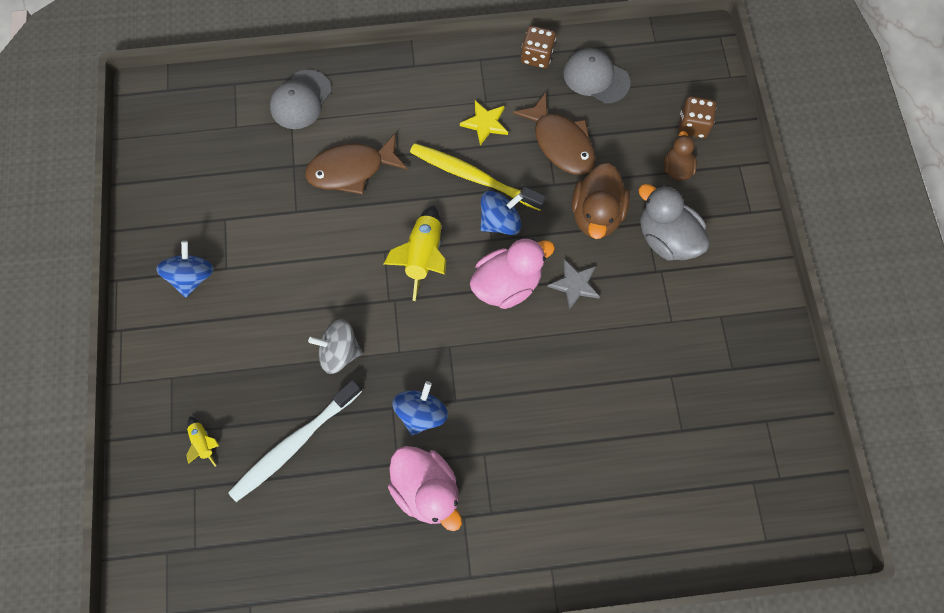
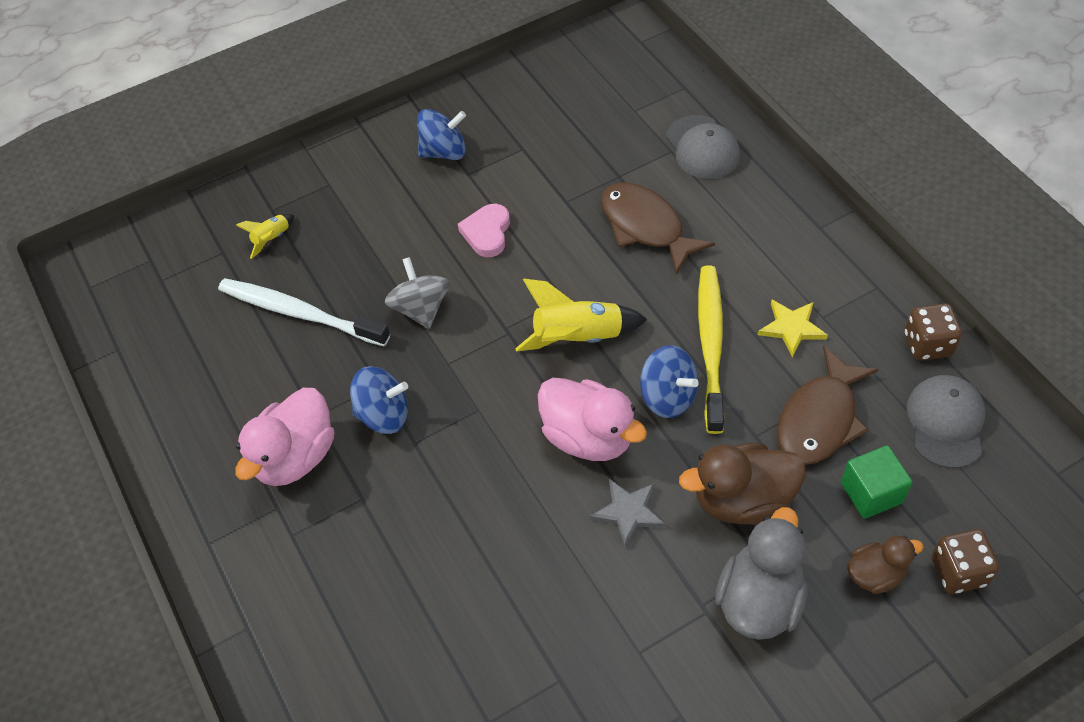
camera: 70 degrees right, 15 degrees down
(294, 278) = (487, 233): none -> pink heart
(301, 100) = (702, 148): grey cap -> grey cap turned 120 degrees counterclockwise
(624, 142) = (871, 493): none -> green cube

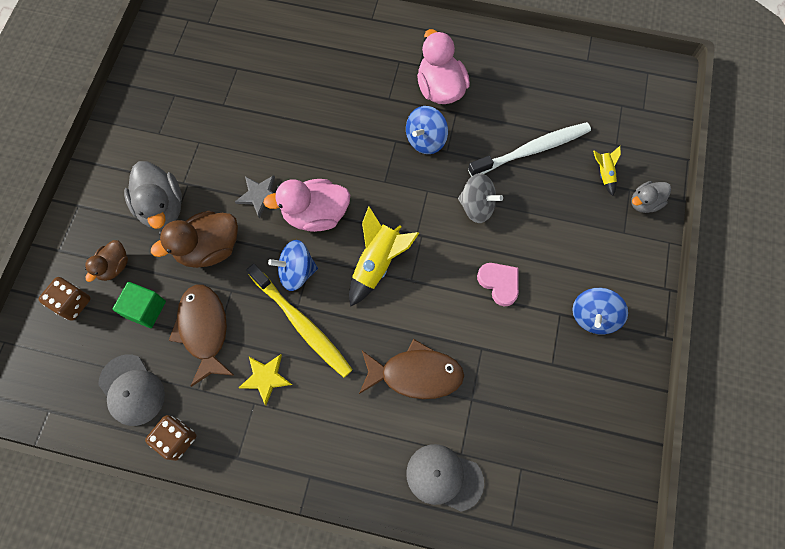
camera: 130 degrees right, 15 degrees up
(277, 190) = (644, 203): none -> grey duck
(742, 500) = (209, 248): brown duck -> brown duck turned 150 degrees counterclockwise

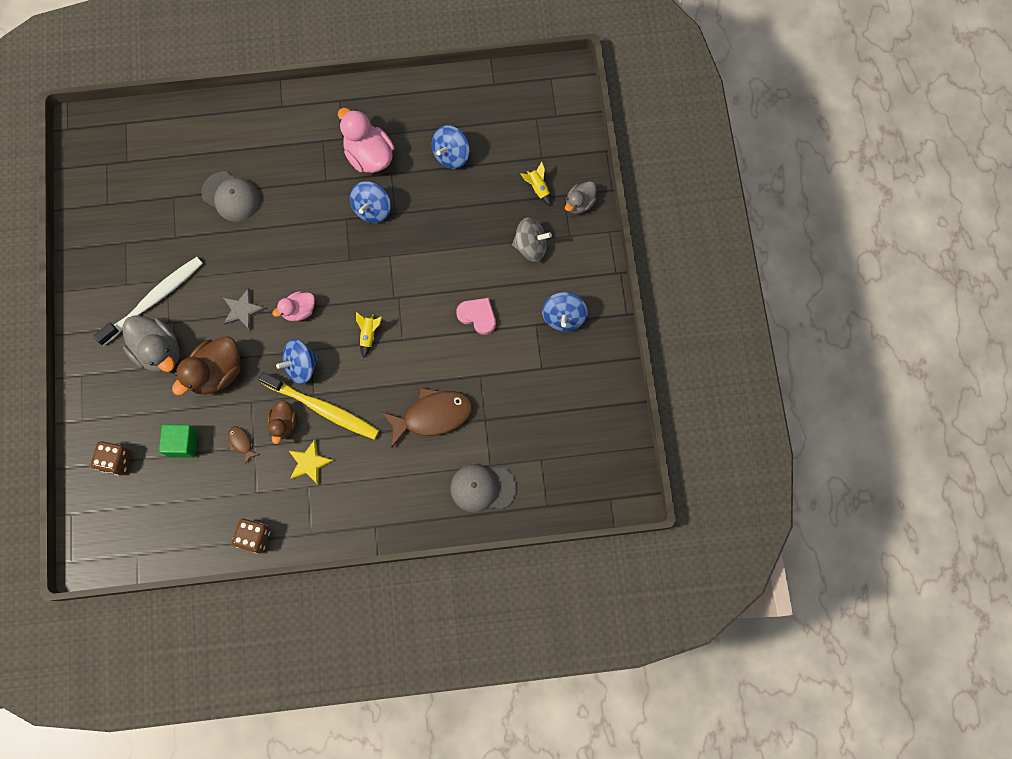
camera: 20 degrees left, 5 degrees up
(114, 266) = (139, 417): brown duck -> brown duck (284, 424)
(132, 390) = (200, 512): grey cap -> grey cap (231, 196)
(204, 330) = (241, 442): brown fish -> brown fish, size x0.44
(315, 215) = (299, 310): pink duck -> pink duck, size x0.59
(377, 263) = (369, 335): yellow rocket -> yellow rocket, size x0.52
(477, 206) = (437, 255): grey spinning top -> grey spinning top (531, 246)
(523, 113) = (451, 155): none -> blue spinning top
(531, 150) = (469, 187): white toothbrush -> white toothbrush (154, 300)

